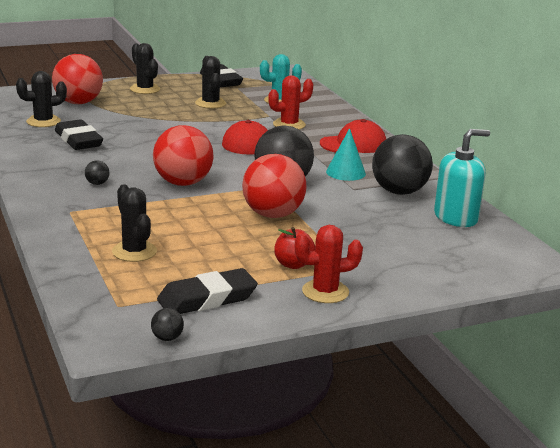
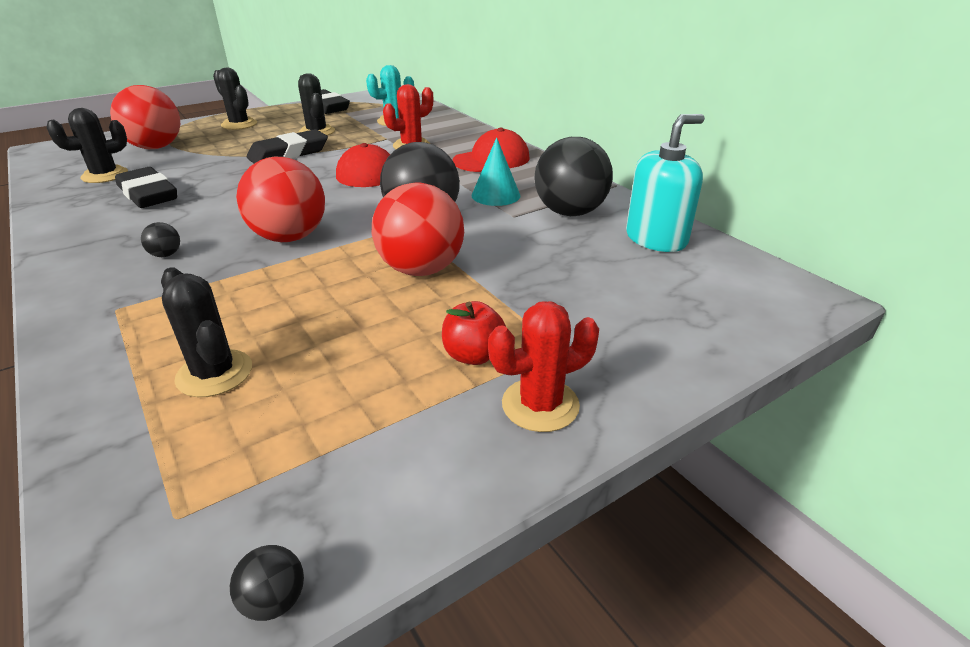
camera: 10 degrees left, 10 degrees up
(207, 299) = (346, 462): black eraser -> black eraser (289, 153)

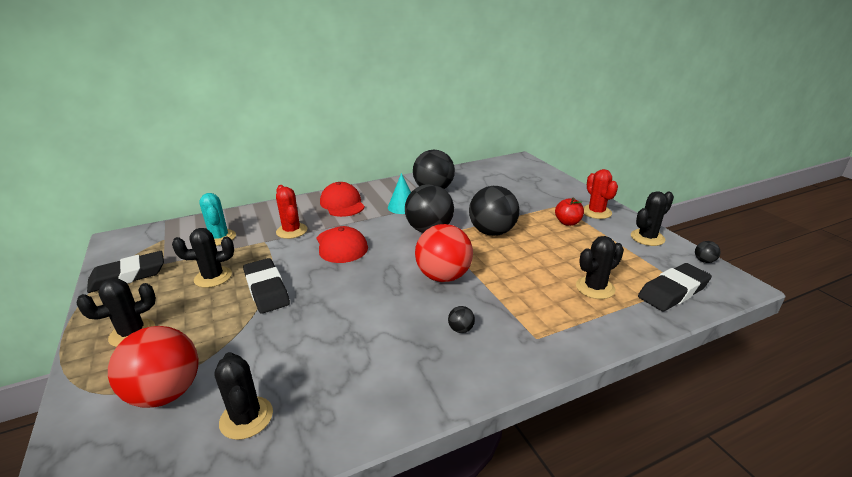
camera: 80 degrees left, 5 degrees down
(148, 194) = (327, 366): black eraser -> black eraser (673, 291)
(410, 487) = (647, 238): none -> black cactus
(421, 269) = (492, 232): red ball -> black ball
(656, 239) = (468, 175): turquoise soap dispenser -> none

